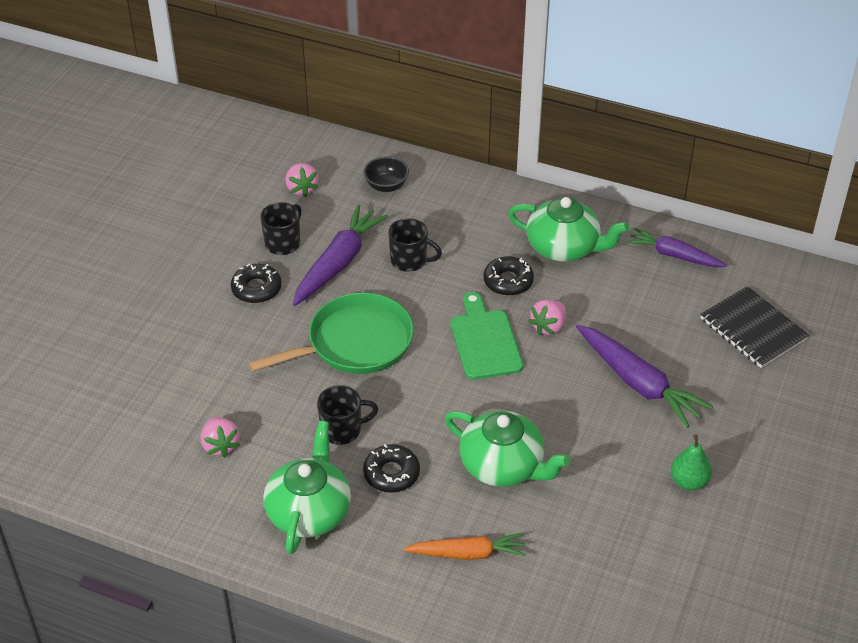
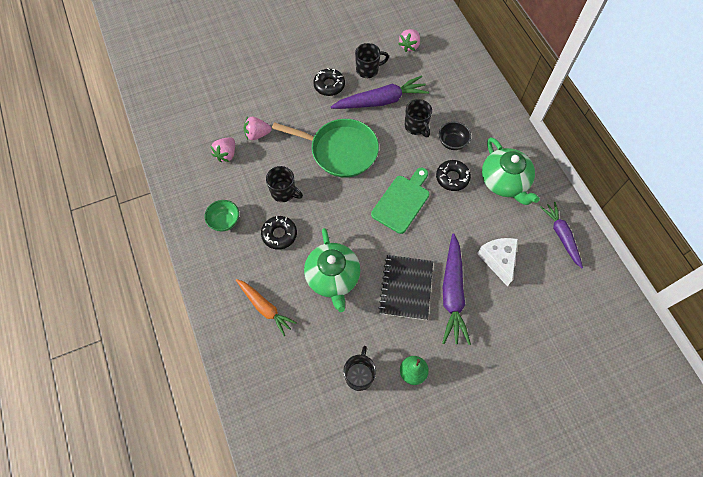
camera: 45 degrees right, 20 degrees up
(309, 511) = (224, 221): green teapot -> green bowl
(386, 186) = (452, 75): black bowl -> black bowl (452, 142)
(548, 327) = (443, 221): pink strawberry -> pink strawberry (257, 134)
(643, 528) = (359, 375): none -> black mug
(644, 320) = (498, 260): none -> white cheese
(753, 329) = (554, 318): black notebook -> black notebook (406, 288)

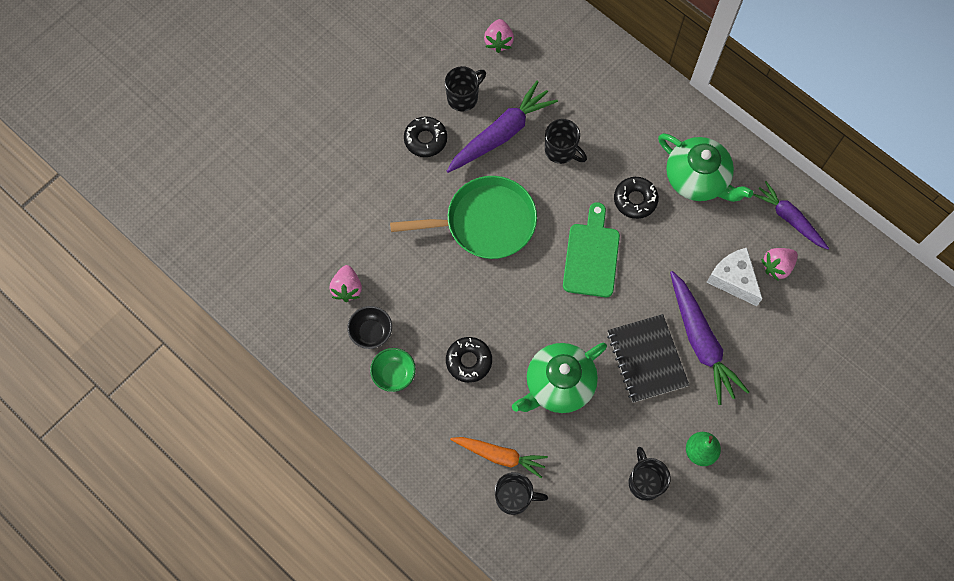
camera: 25 degrees left, 5 degrees up
(257, 134) = (371, 245): pink strawberry -> pink strawberry (777, 266)
(284, 192) = (445, 306): black mug -> black mug (514, 497)
(333, 277) = (558, 384): green teapot -> green teapot turned 90 degrees clockwise
(452, 142) = (614, 153): black bowl -> black bowl (371, 332)

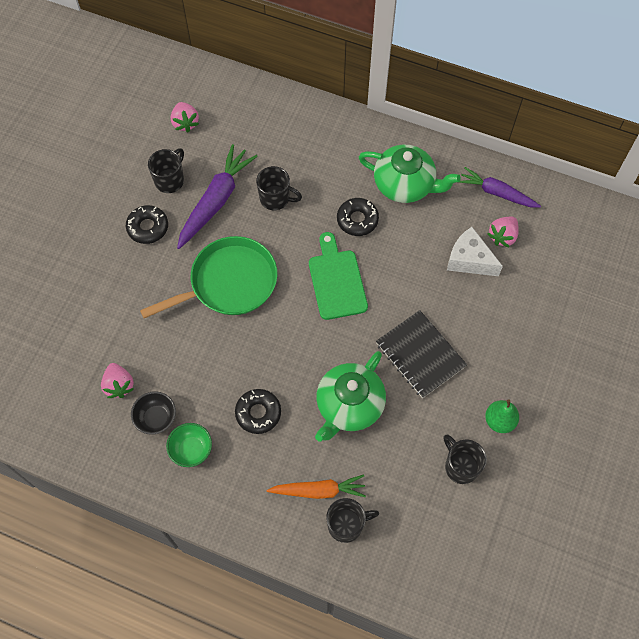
camera: 20 degrees left, 5 degrees down
(701, 341) = (462, 323): purple carrot -> none

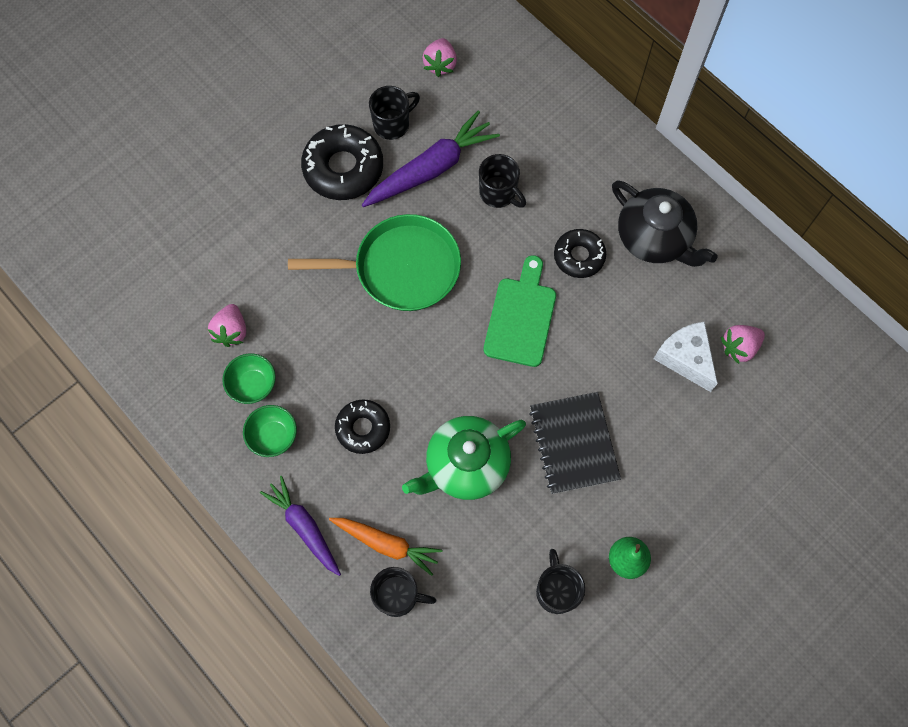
camera: 25 degrees right, 5 degrees up
(148, 227) = (343, 168): black donut -> black donut, size x1.61
(156, 418) = (253, 385): black bowl -> green bowl
(405, 184) = (654, 238): green teapot -> black teapot
(497, 193) = (758, 292): purple carrot -> purple carrot (304, 527)

